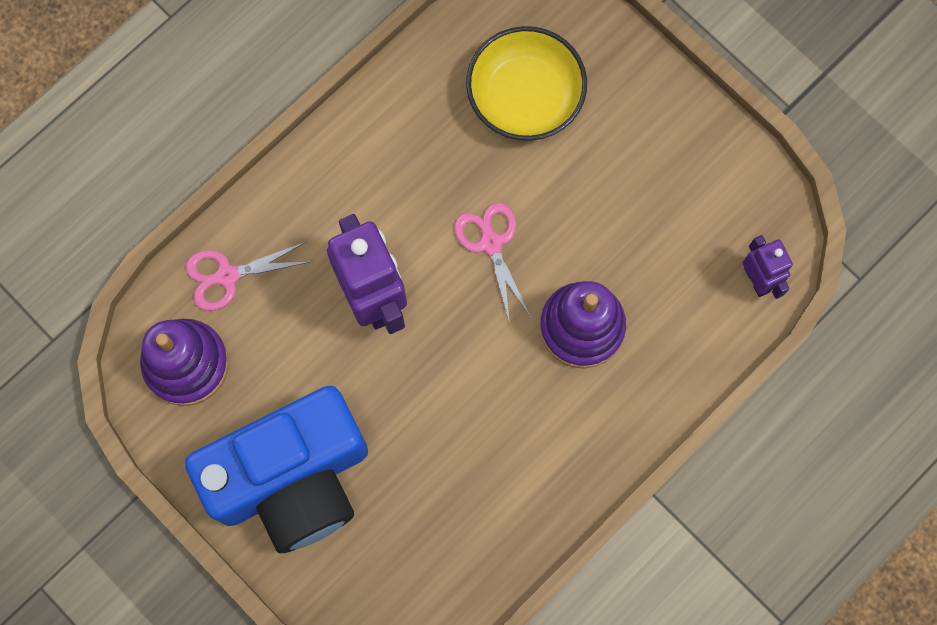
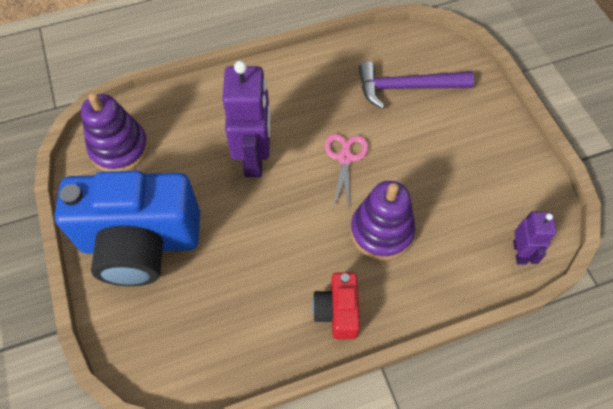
camera: 25 degrees right, 15 degrees down
(227, 276) = (174, 112): pink scissors -> none
(525, 96) = (407, 87): yellow bowl -> purple hammer
(574, 454) = (337, 311): none -> red camera

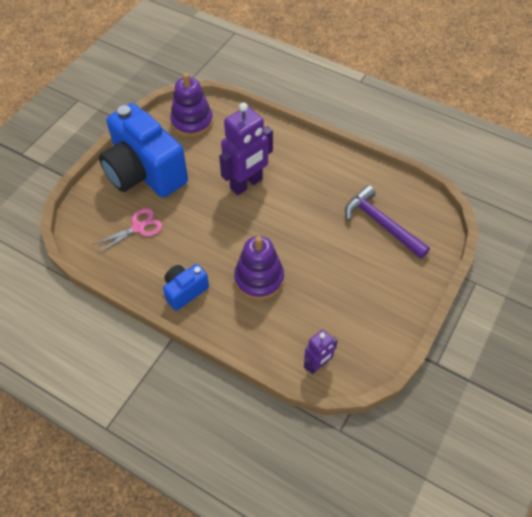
camera: 50 degrees right, 5 degrees down
(337, 311) = (185, 291): red camera -> blue camera
(345, 158) = (292, 227): pink scissors -> pink scissors (138, 227)

